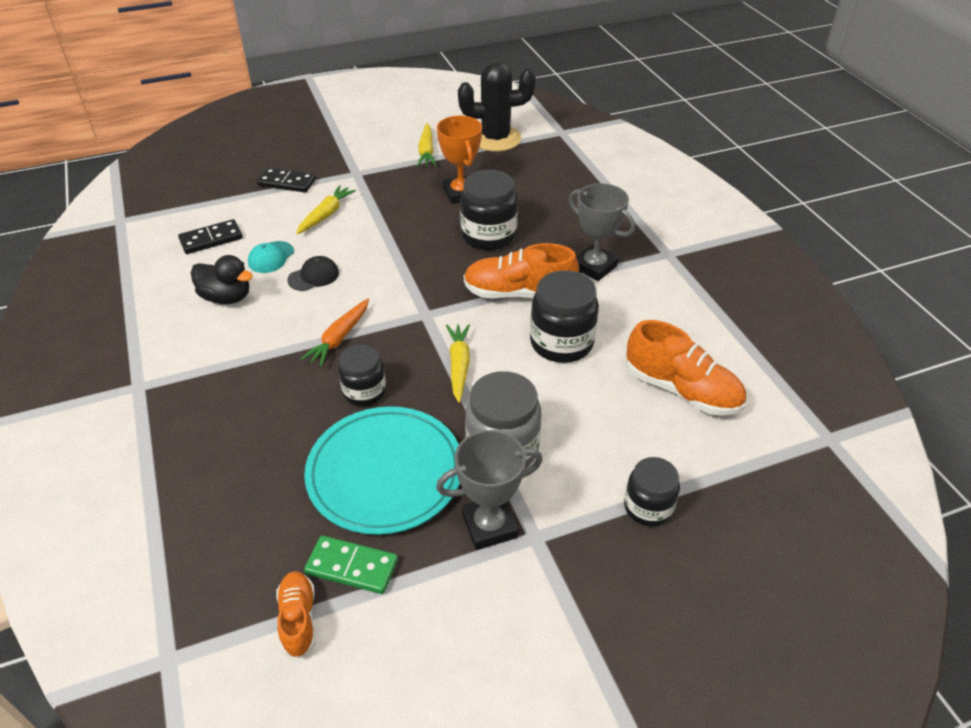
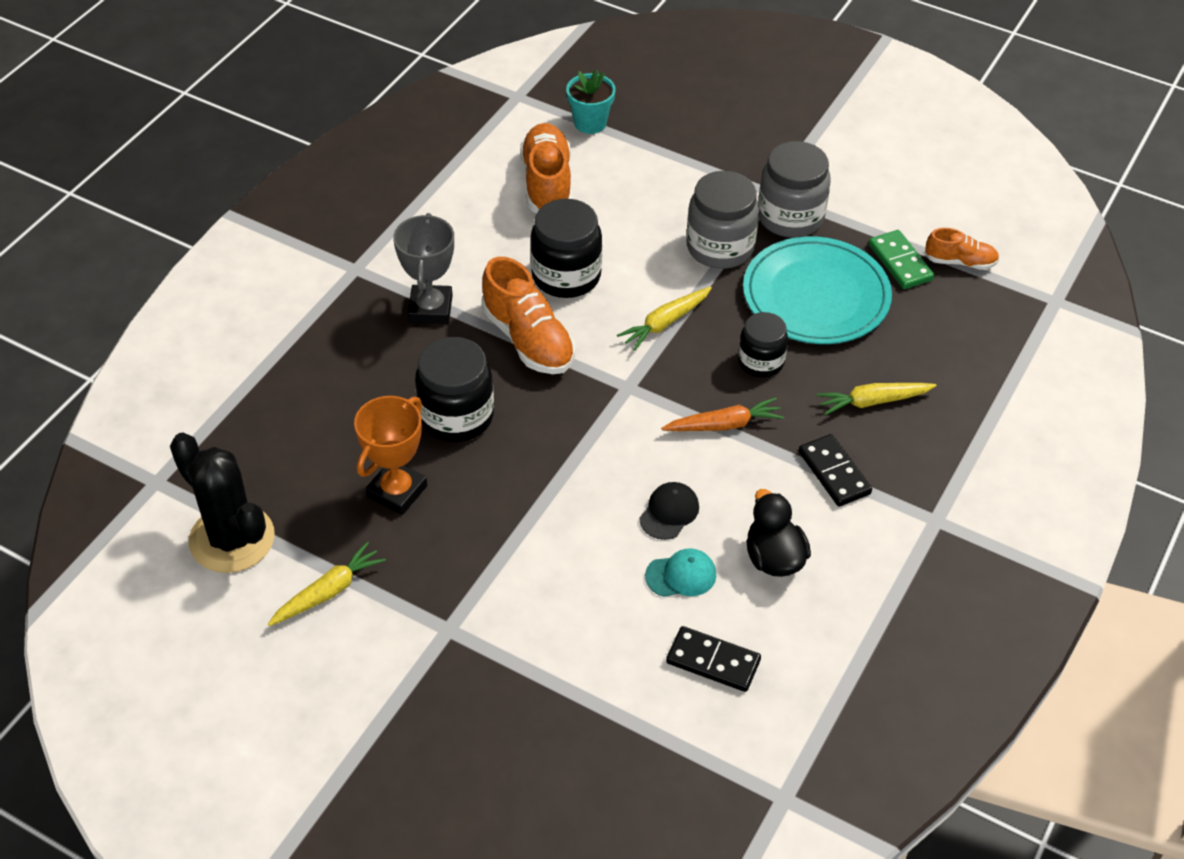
camera: 130 degrees left, 5 degrees up
(287, 183) = (538, 686): black domino -> black domino (834, 473)
(298, 619) = (960, 262): orange shoe -> orange shoe turned 120 degrees counterclockwise
(313, 276) = (669, 512): black cap -> black cap turned 105 degrees clockwise
(326, 215) = (561, 588): yellow carrot -> yellow carrot (873, 401)
(489, 526) = (790, 217): grey trophy -> grey jar
(648, 507) = (684, 153): black jar -> none
(749, 466) = (590, 123): none -> turquoise flower pot

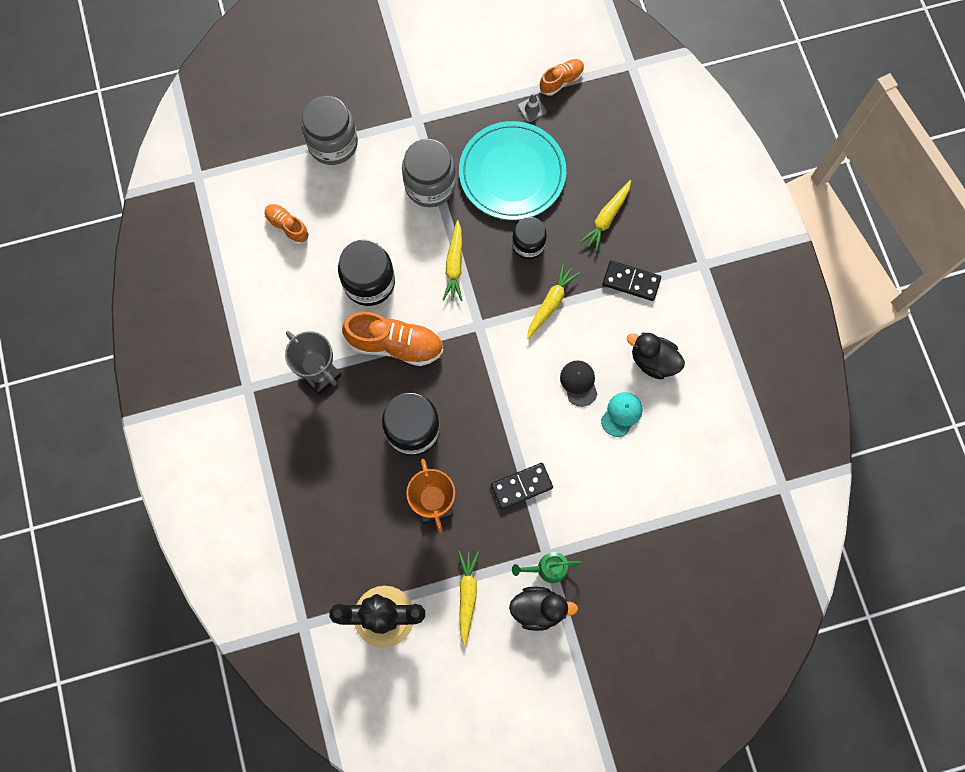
camera: 45 degrees left, 25 degrees up
(379, 667) = (538, 609): none -> black duck
(434, 641) = (548, 568): none -> green watering can
(547, 183) = (287, 226): orange shoe -> orange shoe, size x0.57
(590, 123) = (263, 158): turquoise flower pot -> none
(713, 661) = (684, 447): black domino -> black domino (521, 486)
(724, 425) = (550, 303): orange carrot -> yellow carrot
(790, 217) = (445, 129): grey jar -> grey jar (333, 144)
(900, 262) = (532, 109): green domino -> grey traffic cone

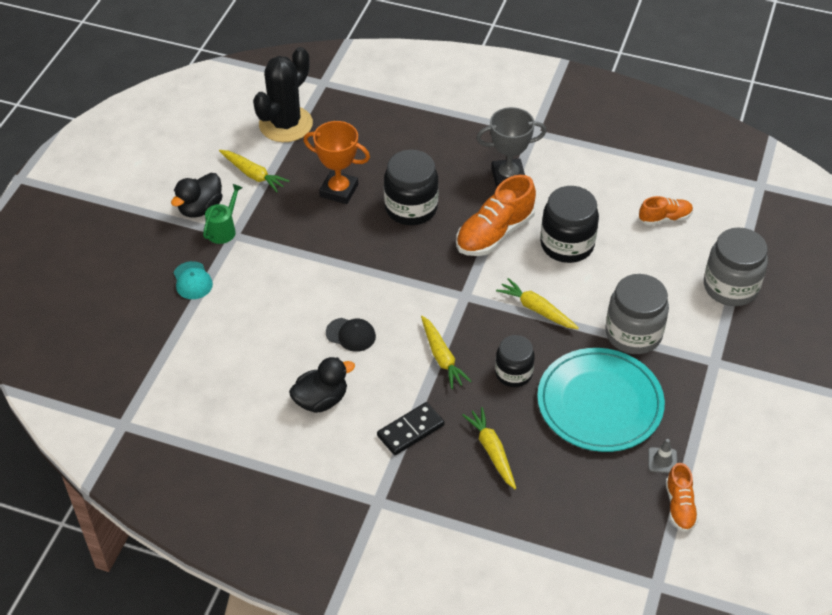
camera: 125 degrees right, 25 degrees down
(521, 486) = (301, 249): black domino -> none
(621, 414) = (296, 348): turquoise cap -> turquoise cap (192, 281)

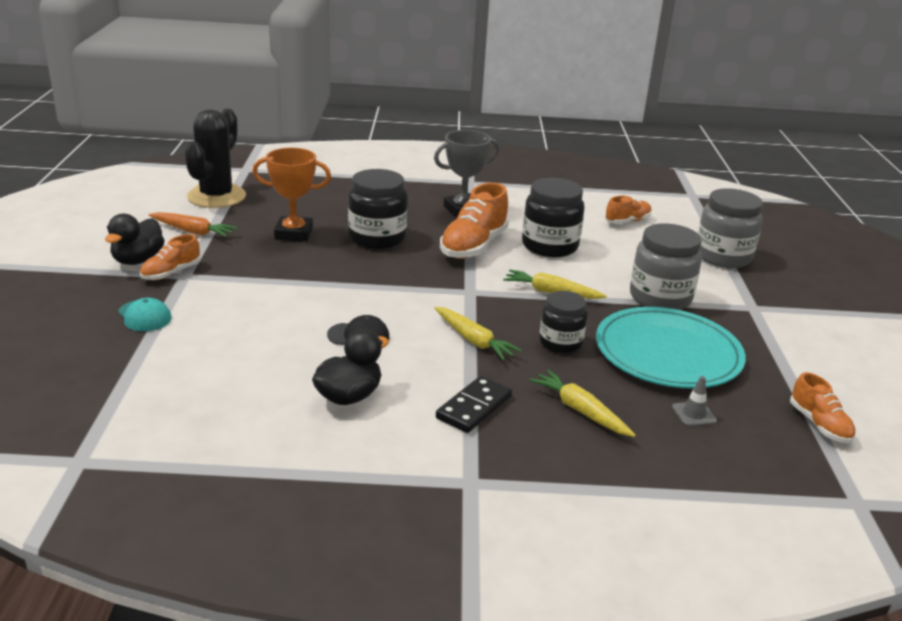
camera: 20 degrees left, 20 degrees down
(223, 230) = (171, 273): green watering can -> orange shoe
(253, 175) = (192, 231): yellow carrot -> orange carrot
(662, 460) = (768, 389): grey traffic cone -> grey traffic cone (694, 414)

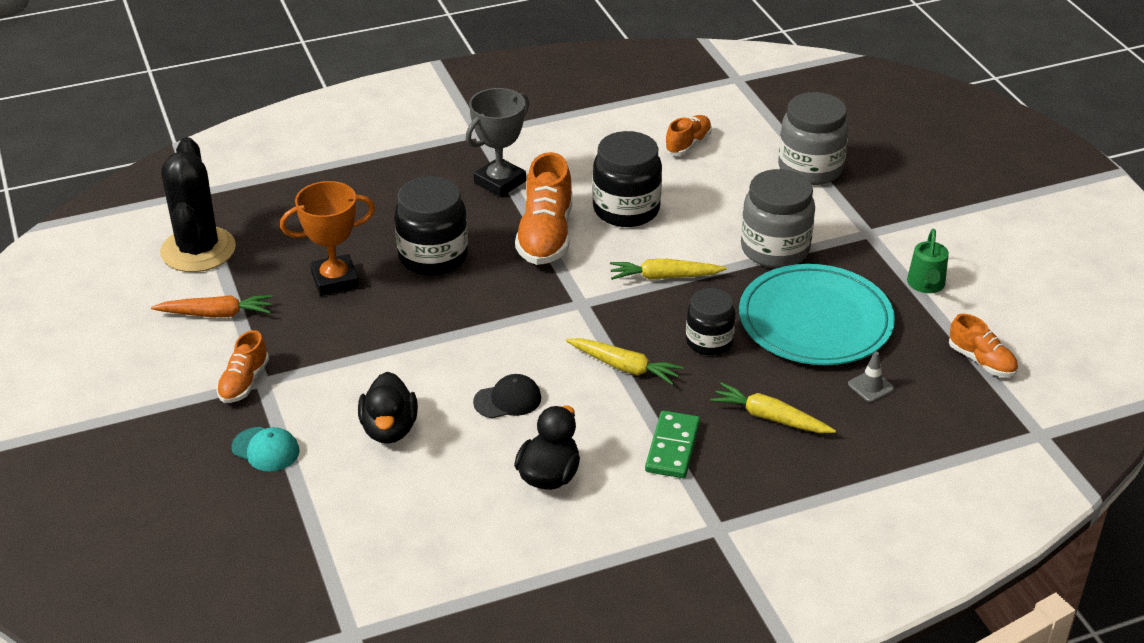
camera: 20 degrees left, 10 degrees up
(138, 260) = (190, 377): black duck -> black duck (389, 429)
(474, 407) = (673, 447): black domino -> green domino
(789, 354) = (926, 285): none -> green watering can

